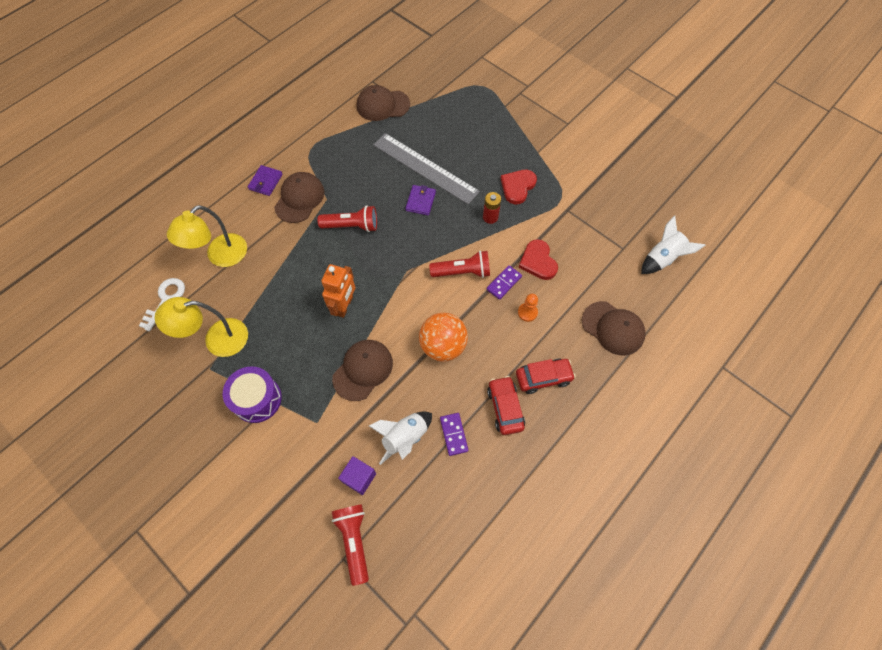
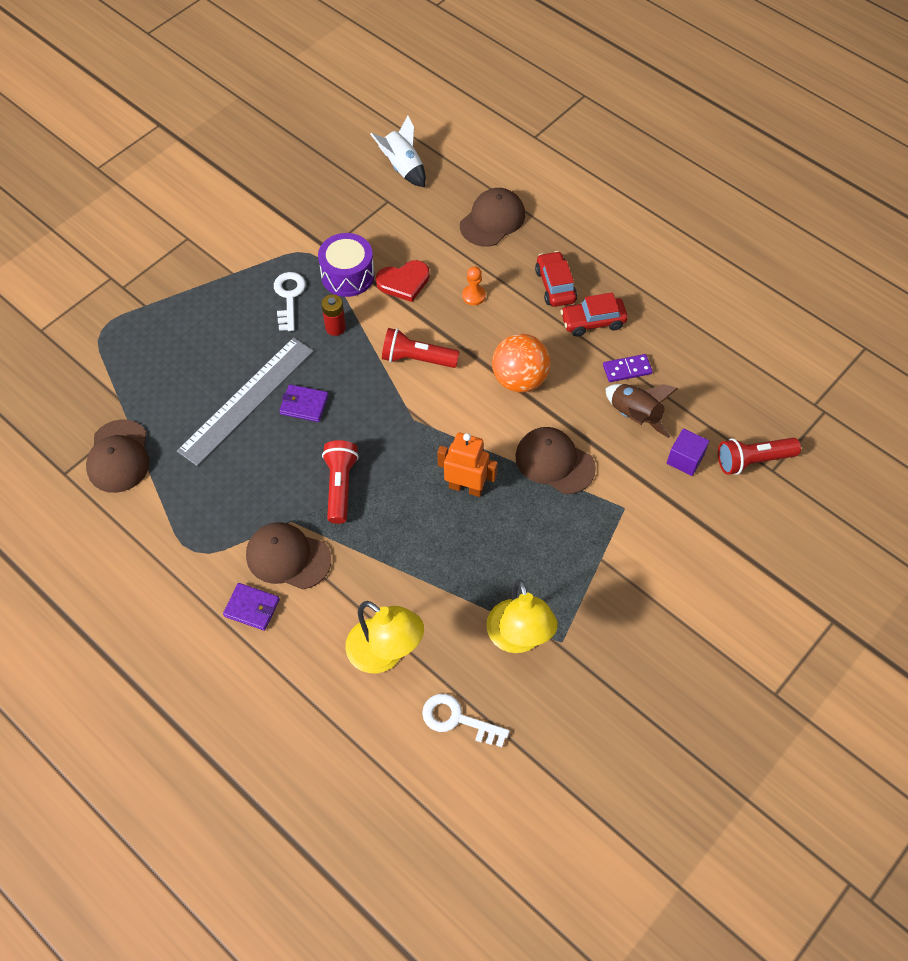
camera: 90 degrees left, 5 degrees down
(257, 399) = (600, 577): purple drum -> purple drum (347, 275)
(405, 437) = (635, 416): white rocket -> brown rocket
(462, 272) = (417, 359): red flashlight -> red flashlight turned 75 degrees counterclockwise
(504, 283) = (434, 317): purple domino -> none
(517, 187) = (289, 297): red heart -> white key

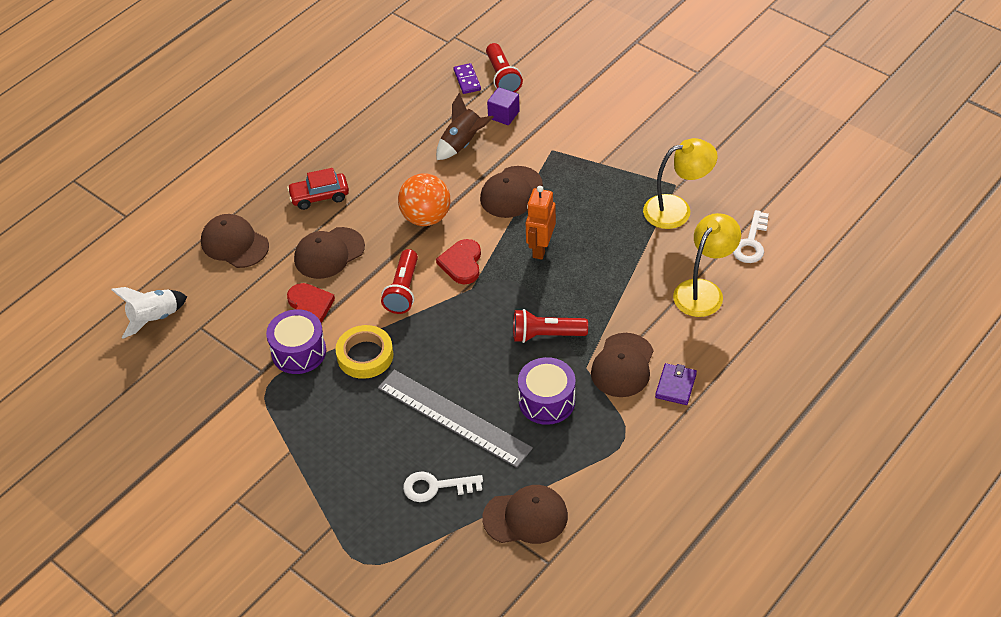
camera: 90 degrees left, 10 degrees down
(253, 482) = (547, 401): none -> purple drum
(289, 297) = (325, 398): white key -> white key (436, 487)
(304, 405) = (458, 371): purple wallet -> none
(335, 327) = (365, 355): red battery -> yellow tape
(449, 411) = (462, 263): none -> red heart
(473, 296) = (329, 253): orange pawn -> brown cap
(593, 322) = (362, 170): red car -> none
(627, 369) = (414, 148): purple domino -> purple domino (467, 80)

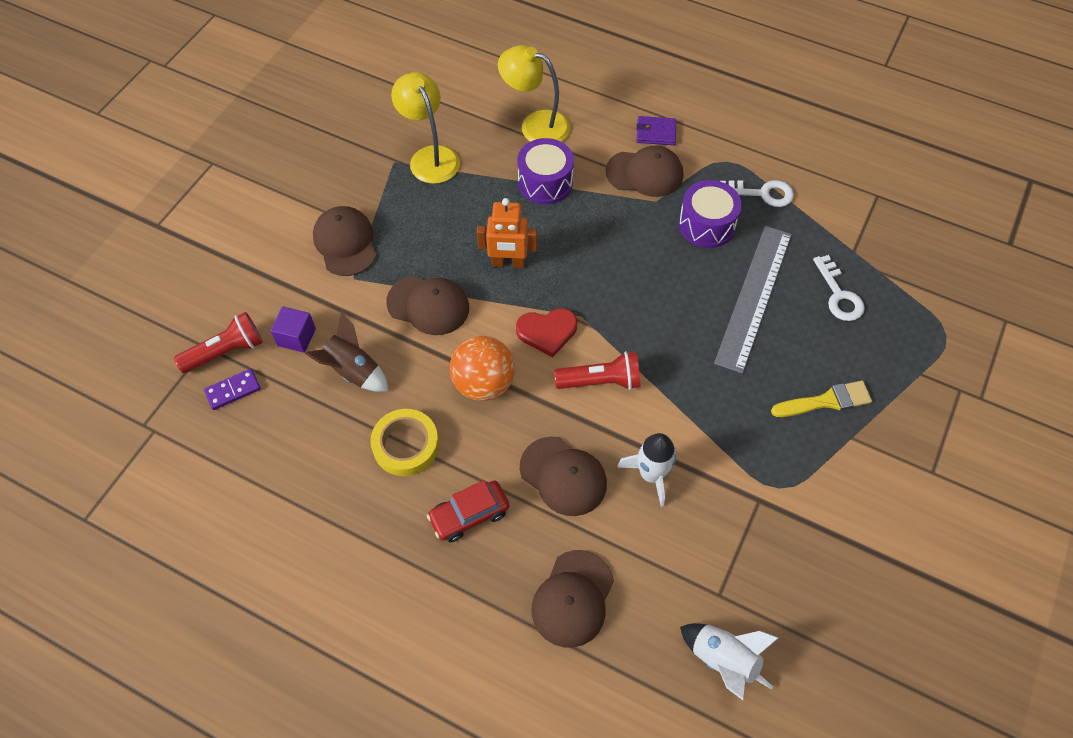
camera: 105 degrees left, 10 degrees up
(299, 352) = (720, 467): purple drum -> purple drum (545, 182)
(309, 306) = (651, 474): red heart -> white rocket
(319, 196) = (469, 515): red car -> red car turned 90 degrees clockwise
(330, 442) = (826, 401): none -> yellow brush
(365, 355) = (703, 397): yellow tape -> yellow tape (406, 445)
(525, 517) = (840, 219): brown cap -> brown cap (345, 243)
(546, 335) = (625, 238): red flashlight -> none
(751, 243) = (465, 97): white key -> white key (762, 193)

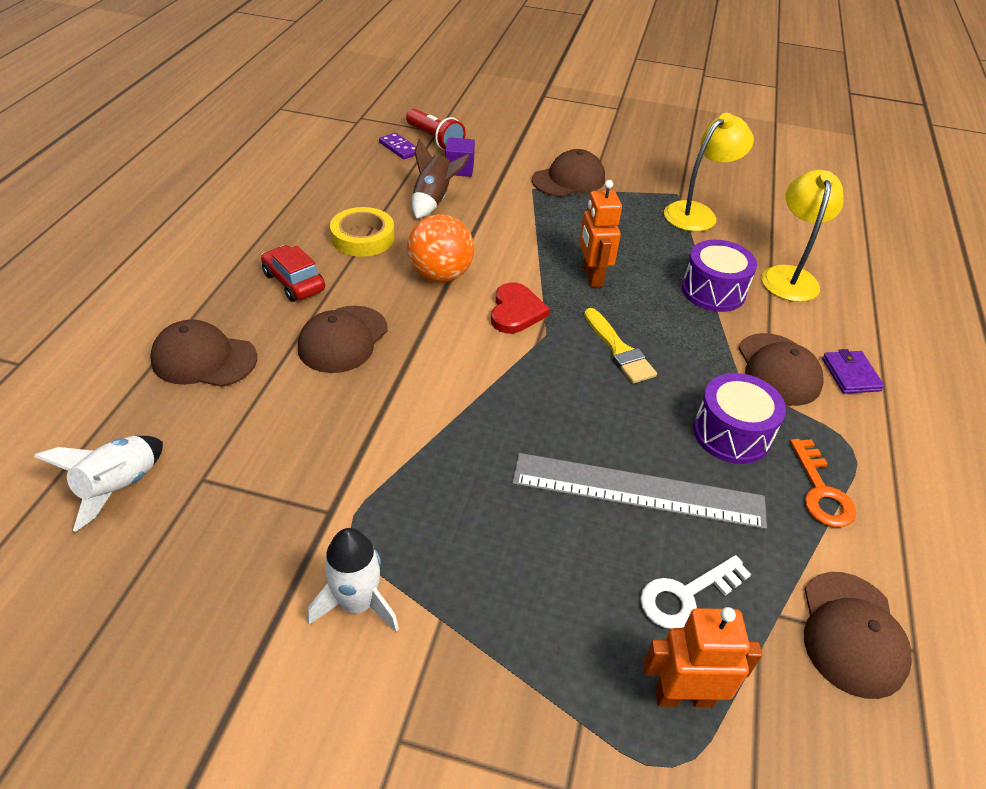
camera: 75 degrees right, 15 degrees down
(428, 305) = (519, 232): brown cap -> brown cap (852, 633)
(547, 332) = (516, 311): red heart -> red heart turned 150 degrees counterclockwise
(600, 381) = (465, 357): red flashlight -> none
(651, 474) = (353, 407): white rocket -> white rocket (357, 603)
(762, 193) = (821, 491): white key -> orange key
(826, 401) = (494, 583): yellow brush -> yellow brush (619, 350)
(905, 317) = (683, 696): none -> orange robot

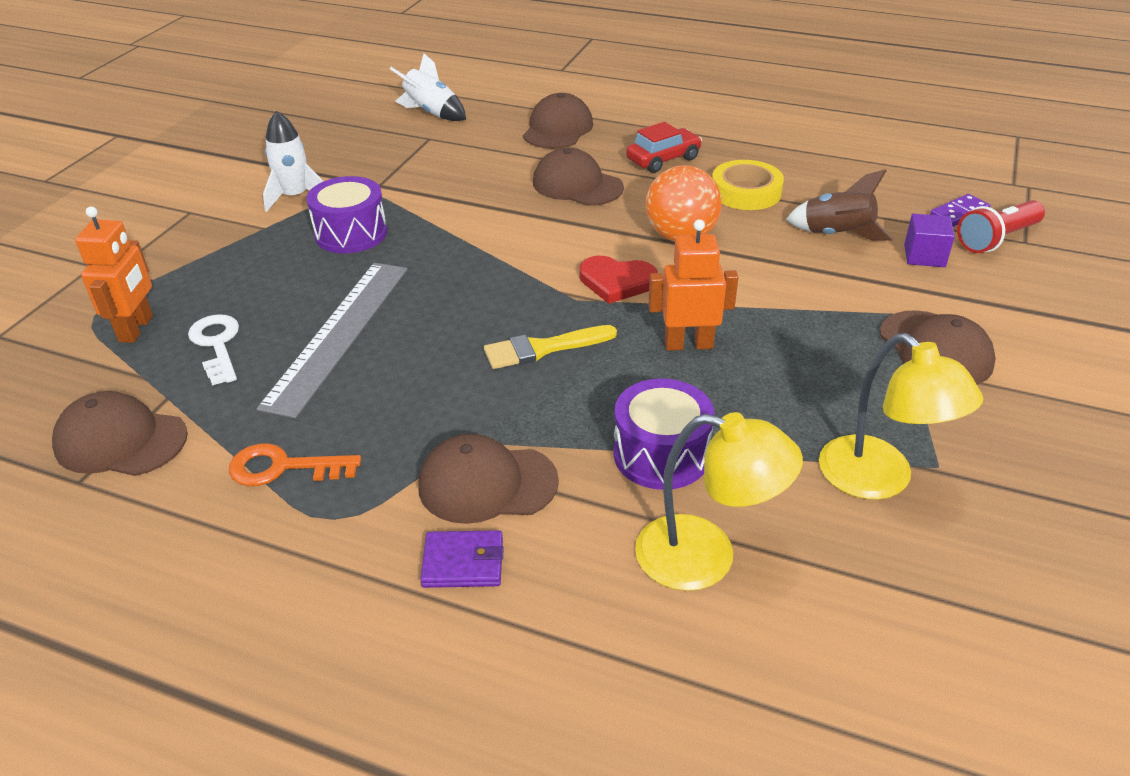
camera: 100 degrees right, 5 degrees down
(731, 434) = (389, 414): purple drum -> purple drum (351, 233)

